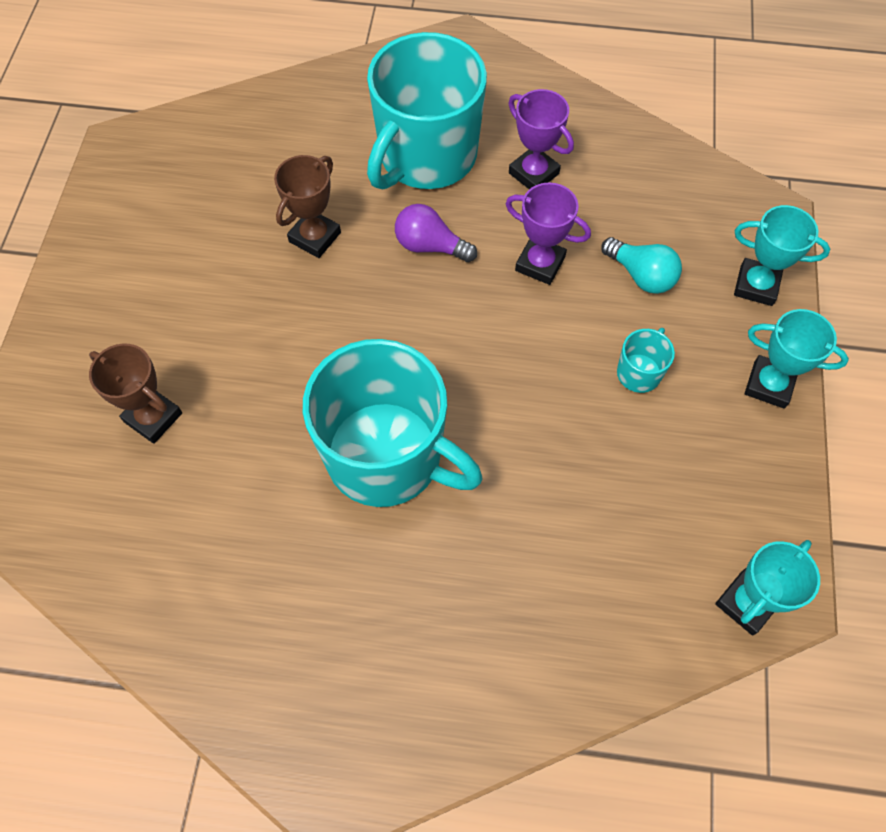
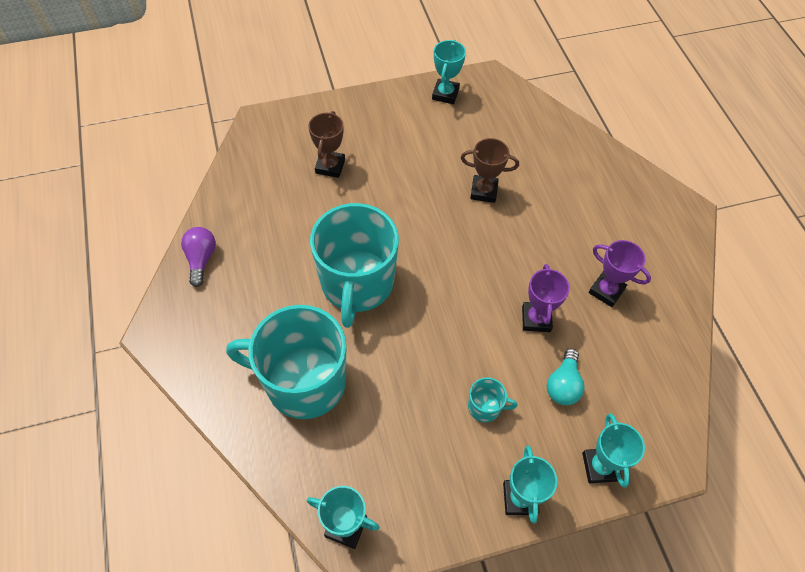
camera: 65 degrees right, 5 degrees down
(113, 211) = (445, 94): none -> turquoise trophy
(426, 156) = (579, 225): turquoise mug -> turquoise mug (303, 382)
(430, 246) = (513, 252): purple light bulb -> purple light bulb (201, 259)
(534, 173) = (606, 291): purple trophy -> purple trophy turned 75 degrees counterclockwise

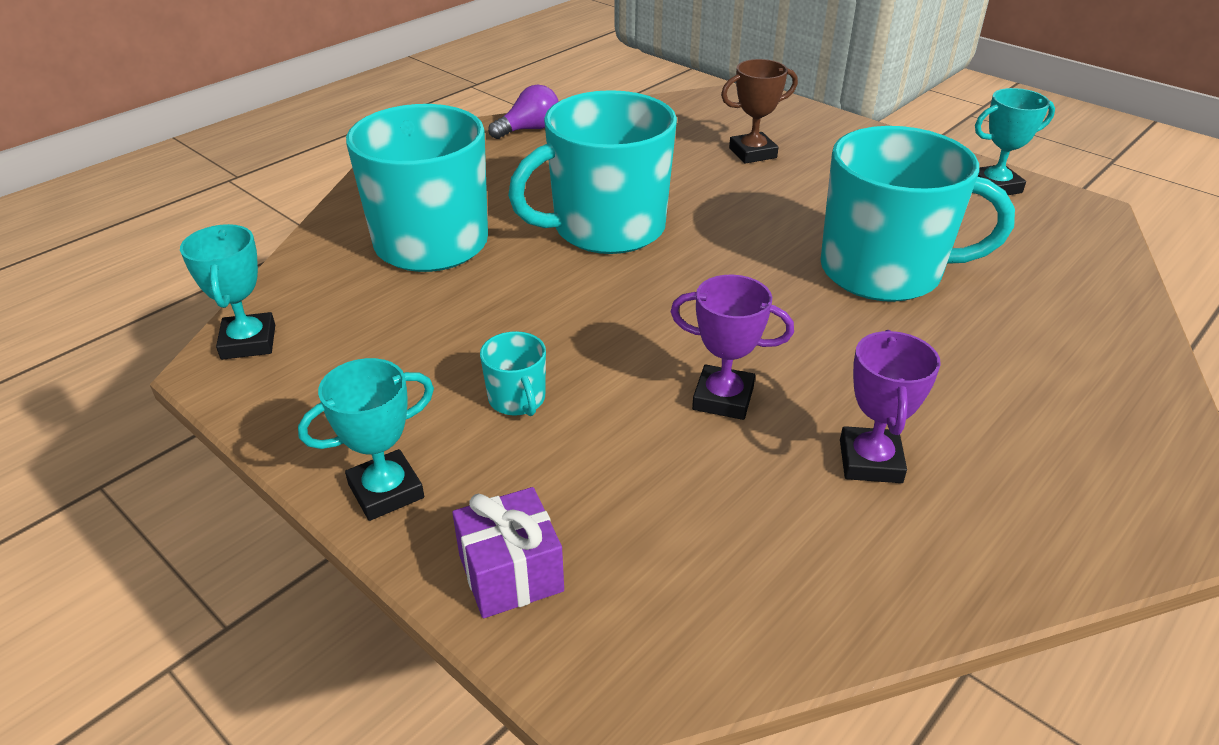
camera: 60 degrees right, 20 degrees down
(484, 191) = (883, 271): brown trophy -> turquoise mug
(536, 319) = (723, 398): purple trophy -> purple trophy turned 45 degrees clockwise
(563, 385) = (631, 471): turquoise light bulb -> none
(600, 467) = (511, 573): turquoise trophy -> purple gift

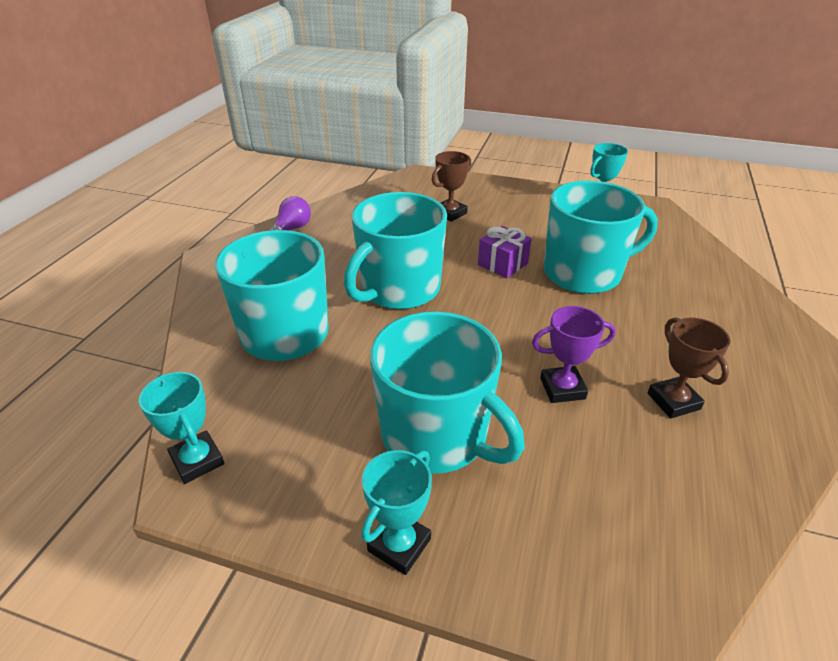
camera: 25 degrees left, 0 degrees up
(511, 573) = (533, 572): purple gift -> purple gift (502, 264)
(517, 399) = (436, 436): turquoise mug -> turquoise mug, size x2.46
(870, 461) = (673, 401): purple trophy -> brown trophy

